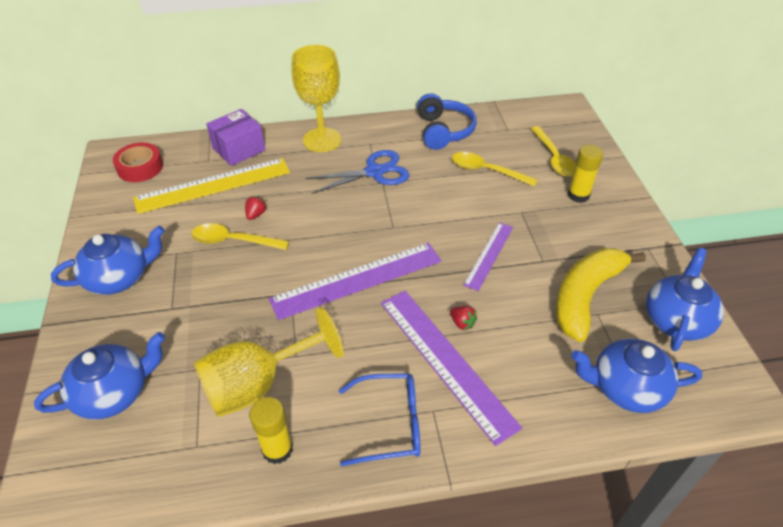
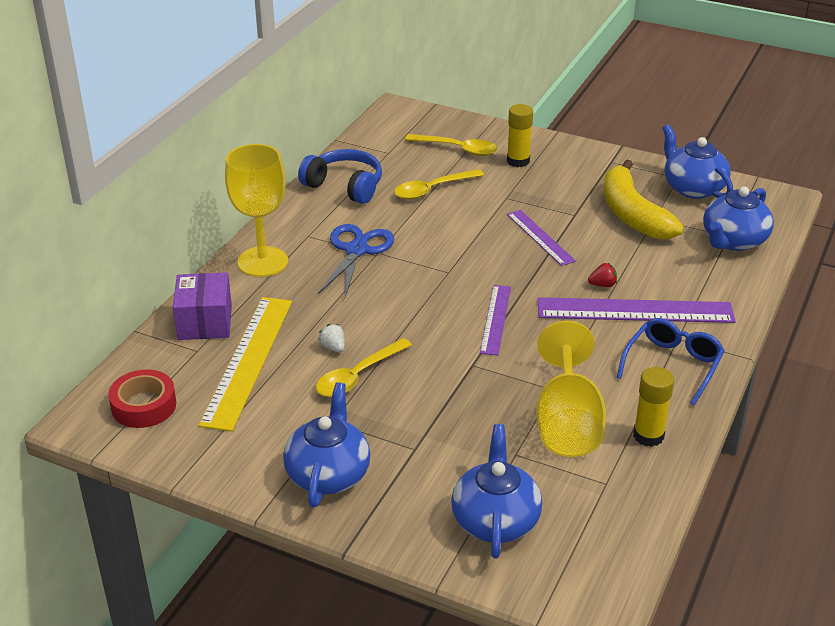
camera: 55 degrees left, 10 degrees down
(256, 214) = (333, 347): red strawberry -> white strawberry
(357, 279) = (495, 319): purple ruler -> purple ruler, size x0.57

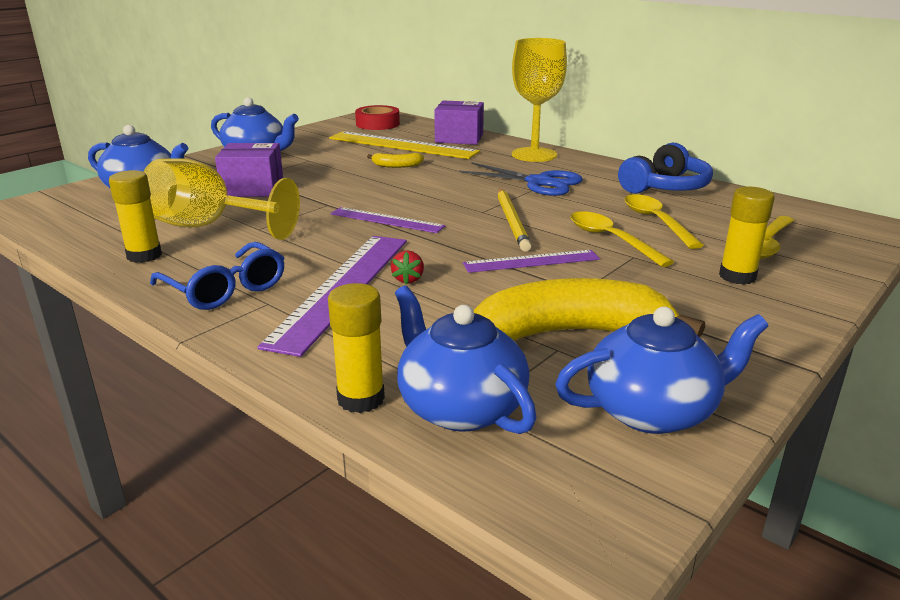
camera: 105 degrees right, 10 degrees down
(333, 347) = (396, 166): white strawberry -> yellow banana
(358, 376) = (353, 169): yellow spoon -> yellow spoon (611, 240)
(450, 432) = (253, 188): none -> purple box
(465, 254) = (512, 221): none -> yellow pencil
(751, 272) = (361, 399): none -> yellow glue stick

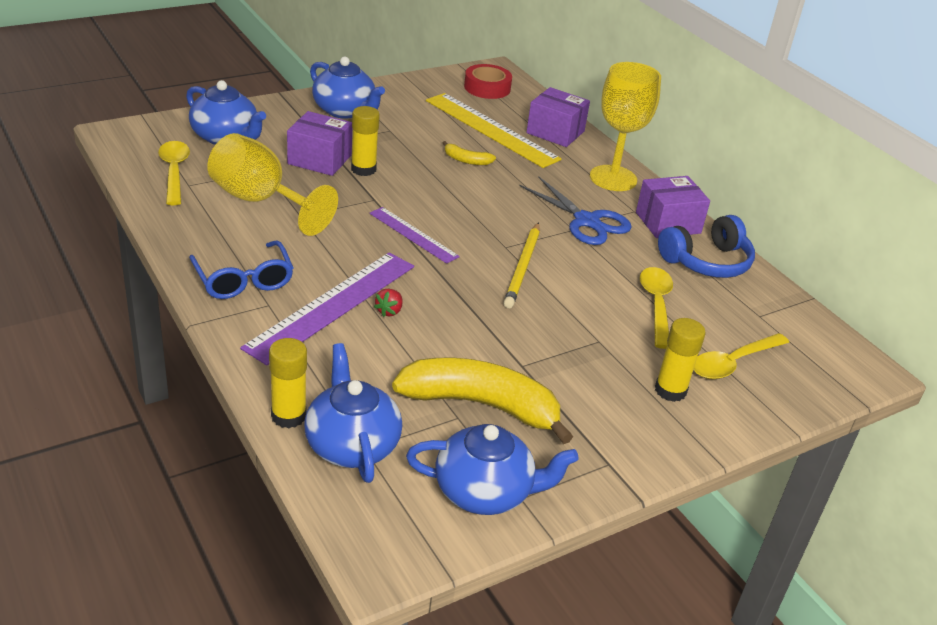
camera: 15 degrees right, 10 degrees up
(144, 255) = (197, 224): yellow glue stick -> yellow glue stick (363, 169)
(531, 261) = (504, 320): purple ruler -> none
(607, 171) = (668, 223): none -> purple box
(611, 240) = (595, 316): yellow spoon -> yellow spoon (174, 172)

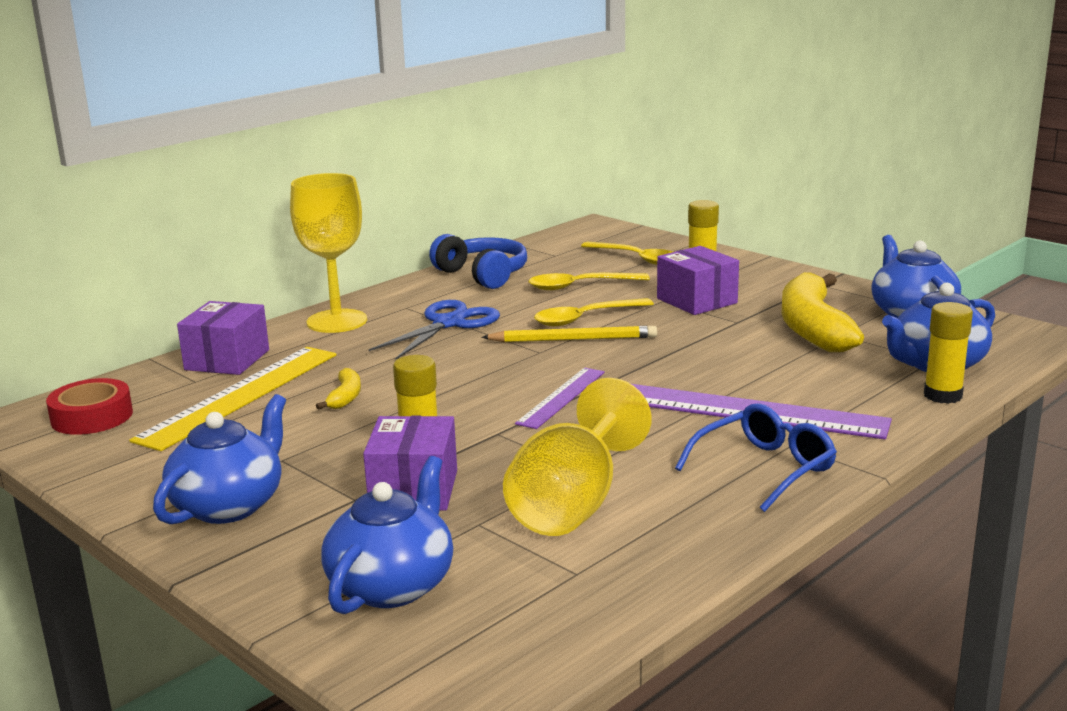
camera: 100 degrees left, 15 degrees down
(174, 172) = (548, 597): yellow spoon -> yellow spoon (585, 318)
(389, 311) = (725, 384): red strawberry -> none
(668, 223) = (419, 292): purple box -> purple box (696, 301)

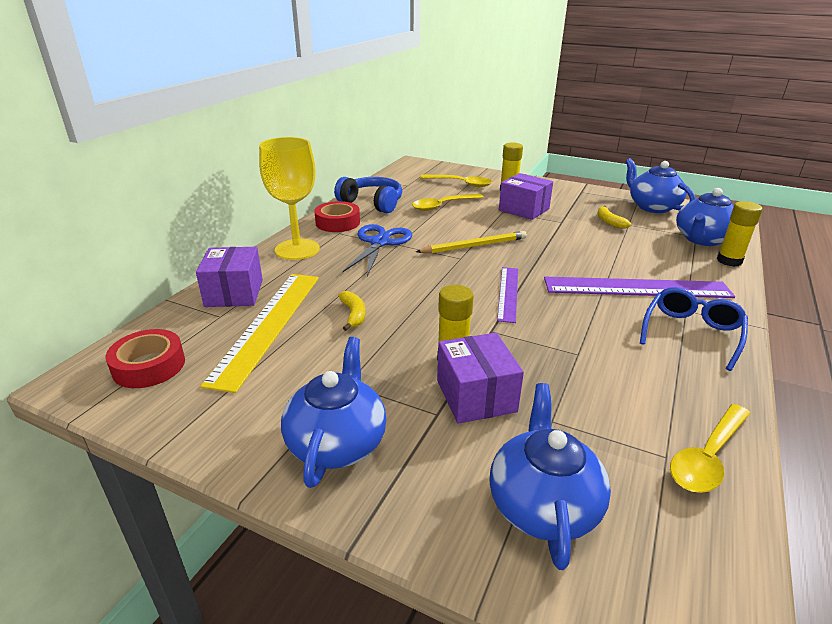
camera: 20 degrees left, 10 degrees up
(414, 295) = (337, 223): none -> red tape
(573, 503) = (601, 387): yellow goblet -> none
(585, 318) = (468, 229): yellow spoon -> yellow spoon (708, 457)
(813, 328) = (609, 222): yellow banana -> yellow banana, size x0.43

